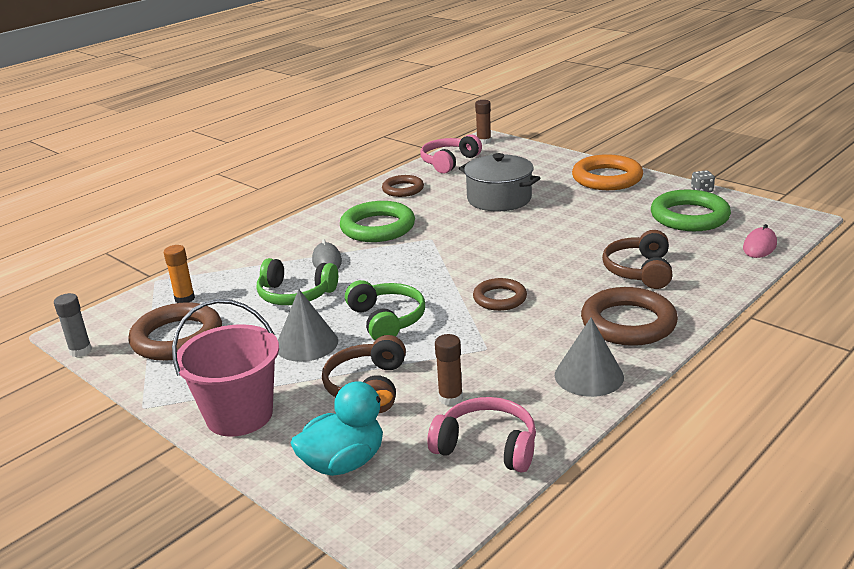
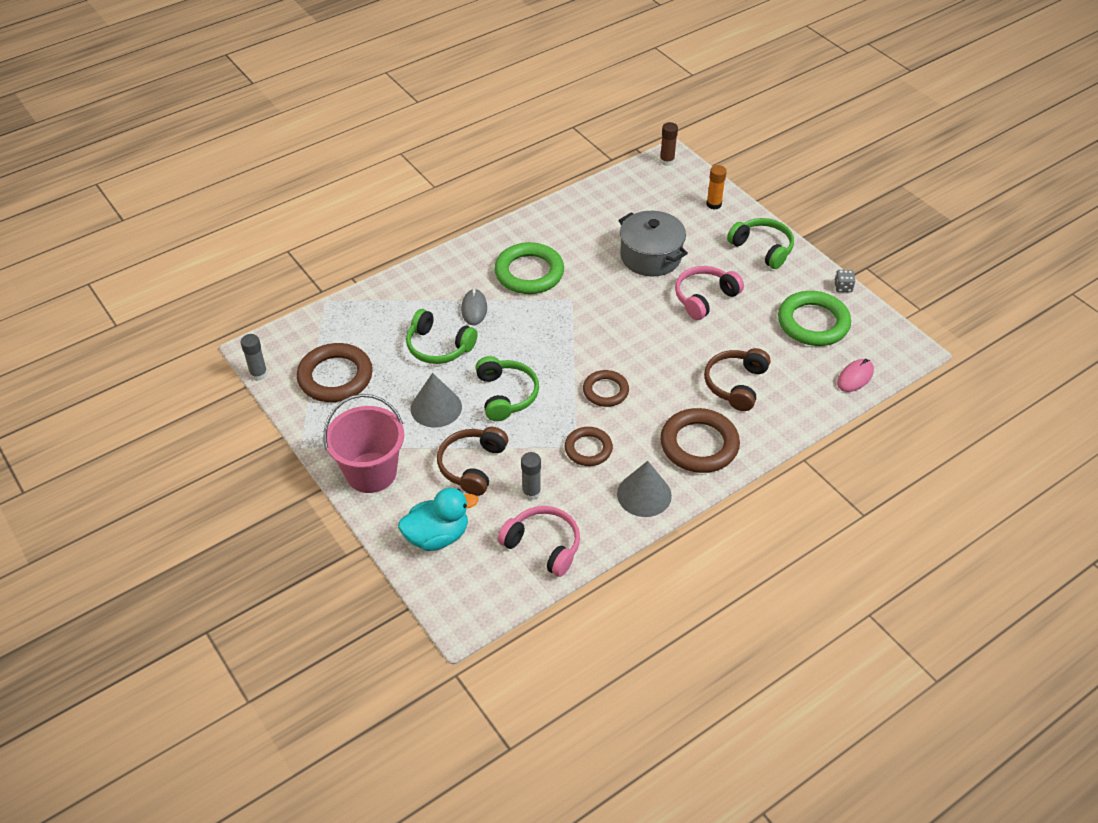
camera: 10 degrees right, 20 degrees up
(184, 299) = (347, 330): orange glue stick -> orange glue stick (714, 204)
(403, 189) = (567, 221): brown ring -> brown ring (588, 449)
(449, 162) = (622, 188): pink headphones -> pink headphones (704, 298)
(450, 398) = (531, 492): brown glue stick -> grey glue stick
(607, 178) = (762, 248): orange ring -> green headphones

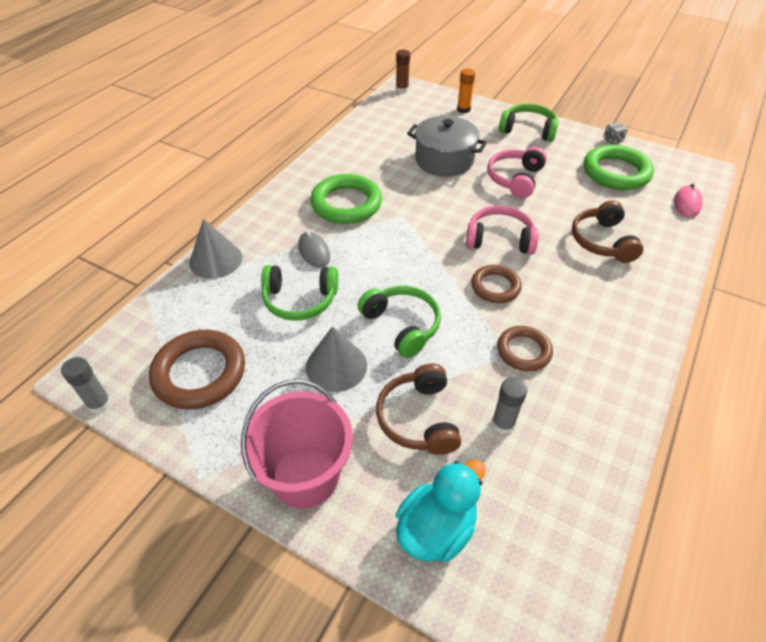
camera: 25 degrees left, 0 degrees up
(543, 545) = (562, 484): pink headphones -> pink headphones (499, 239)
(644, 494) = (614, 378): grey cone -> grey cone (215, 260)
(699, 444) = (619, 307): brown ring -> none

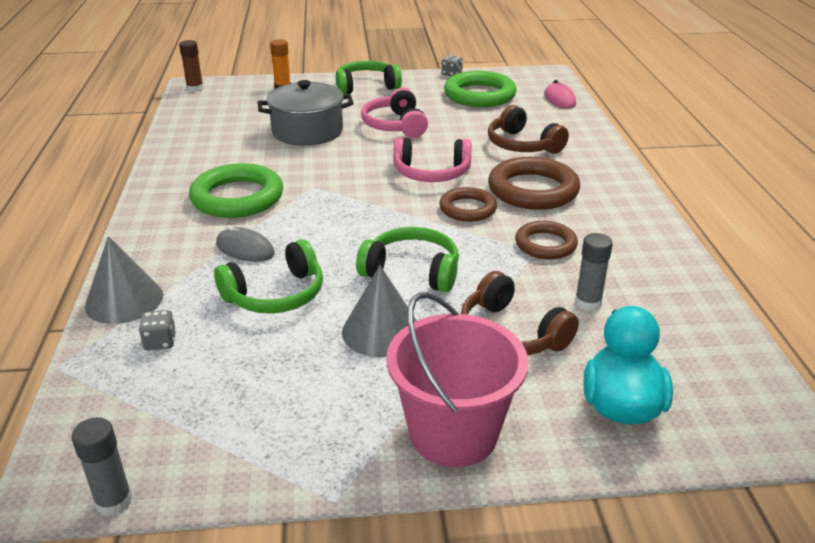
camera: 35 degrees left, 15 degrees down
(199, 373) = (224, 408): brown ring -> brown ring (533, 190)
(208, 303) = (160, 342): none -> grey dice
(499, 239) = (431, 173): pink headphones -> pink headphones turned 150 degrees counterclockwise

